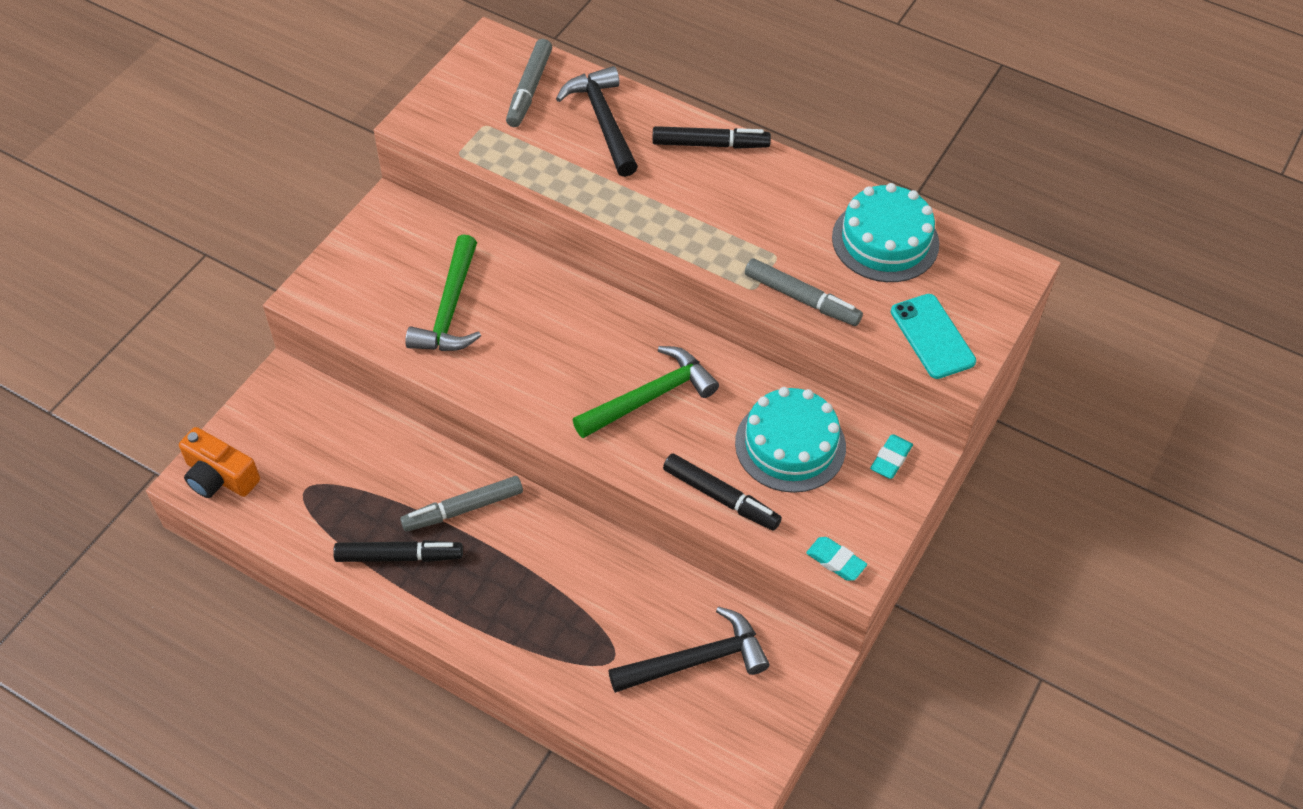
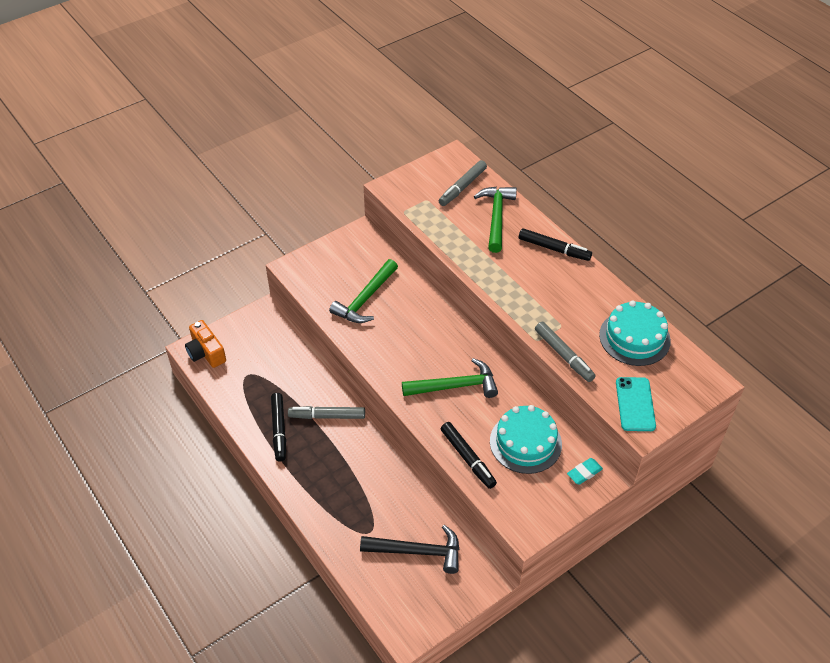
camera: 25 degrees right, 5 degrees down
(399, 556) = (279, 430): black marker -> black marker turned 60 degrees clockwise
(603, 121) = (496, 217): black hammer -> green hammer
(835, 561) = (519, 520): turquoise eraser -> none

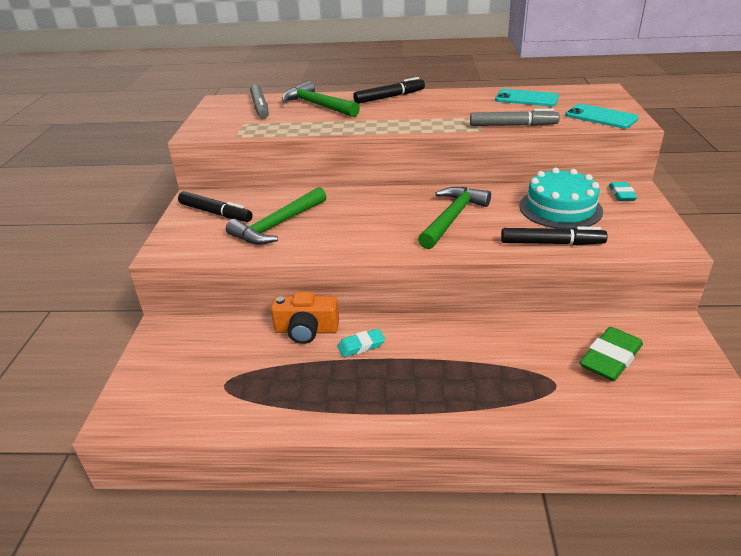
camera: 50 degrees left, 15 degrees down
(206, 352) = (141, 406): orange camera -> orange camera (306, 330)
(279, 430) = (336, 394): black marker -> black marker (215, 213)
(327, 416) = (361, 346): grey marker -> turquoise eraser
(365, 299) = (277, 225): green hammer -> green hammer turned 60 degrees clockwise
(418, 551) = (610, 359): black hammer -> green eraser
(634, 338) = (526, 98): turquoise cake -> turquoise phone

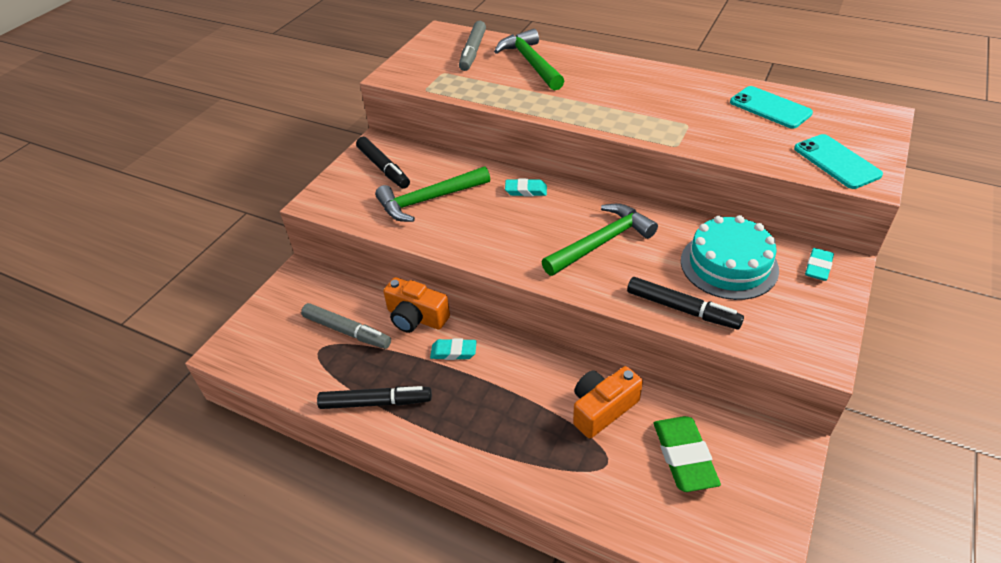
camera: 25 degrees right, 10 degrees up
(361, 200) = (526, 190): none -> turquoise eraser
(389, 97) = (614, 68): black marker -> black marker (376, 403)
(513, 125) = (718, 148): grey marker -> grey marker (347, 331)
(521, 347) = (602, 409): none -> orange camera
(610, 359) = (684, 457): green eraser -> green eraser turned 75 degrees counterclockwise

